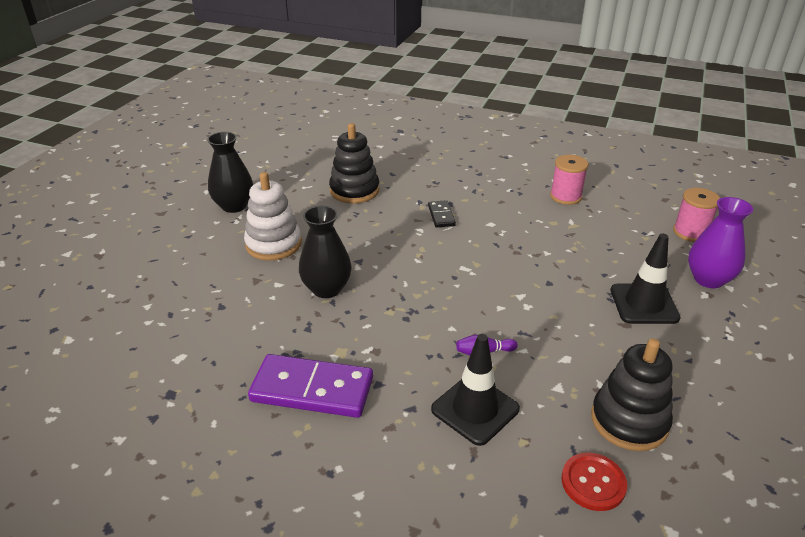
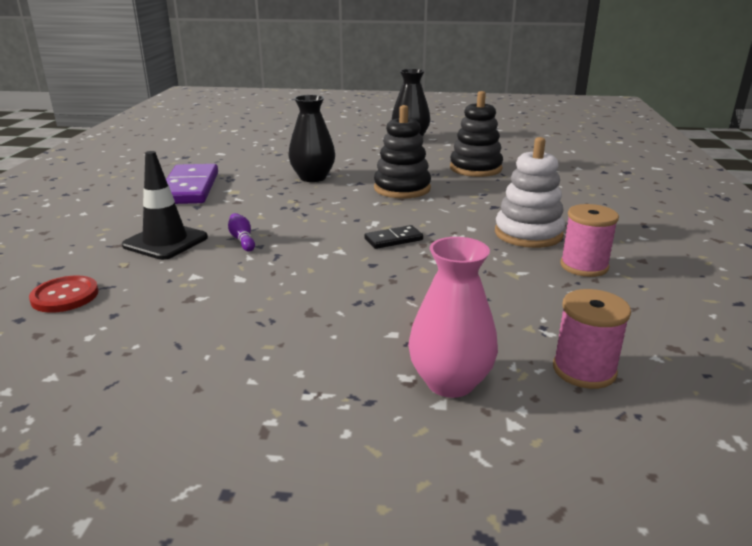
camera: 75 degrees right, 10 degrees down
(273, 244) = (365, 156): white stacking toy -> white stacking toy (528, 234)
(441, 215) = (464, 205): black domino -> black domino (393, 240)
(629, 421) = (143, 314): black stacking toy -> black stacking toy (402, 188)
(644, 304) = (357, 324): black traffic cone -> none
(708, 279) = (450, 382): purple vase -> pink vase

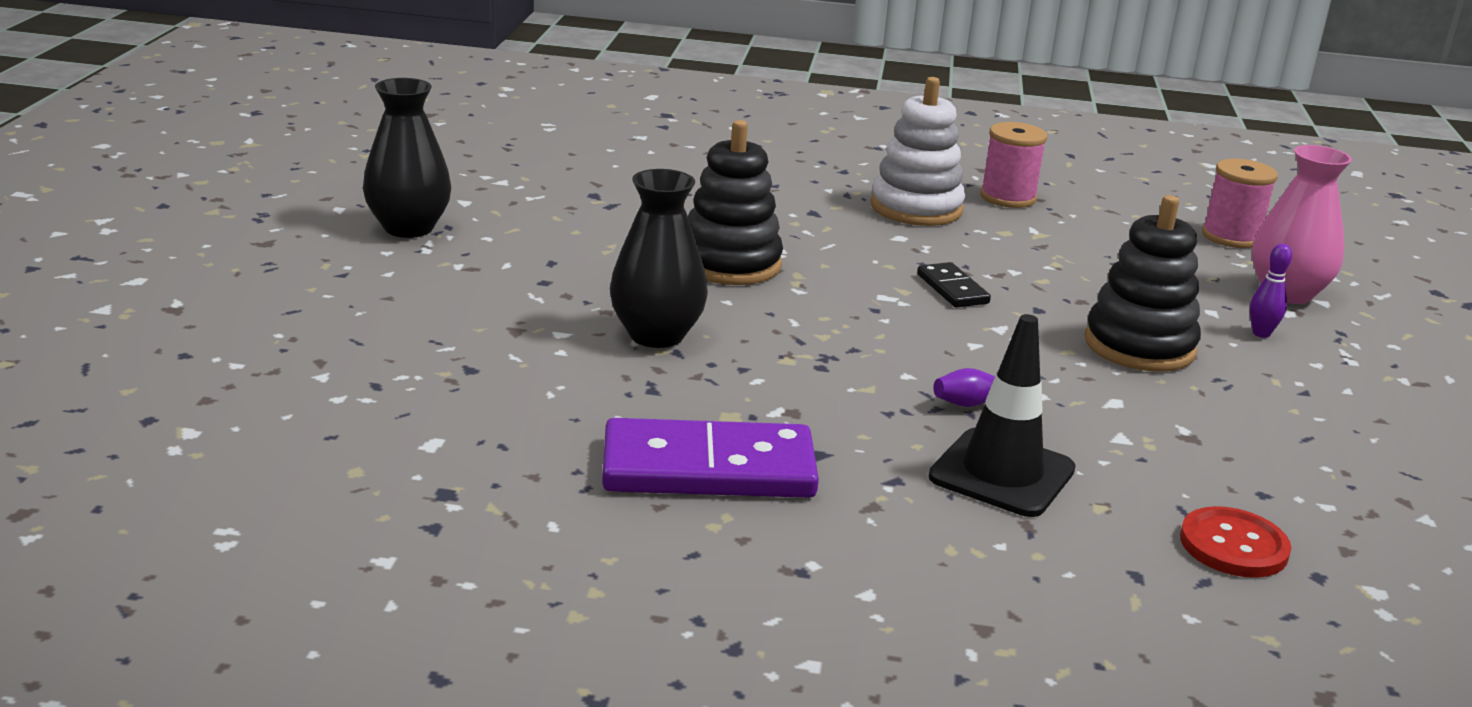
camera: 90 degrees left, 0 degrees up
(354, 352) = (1261, 333): none -> purple bowling pin
(475, 168) = (629, 200): black stacking toy -> black stacking toy (1139, 346)

